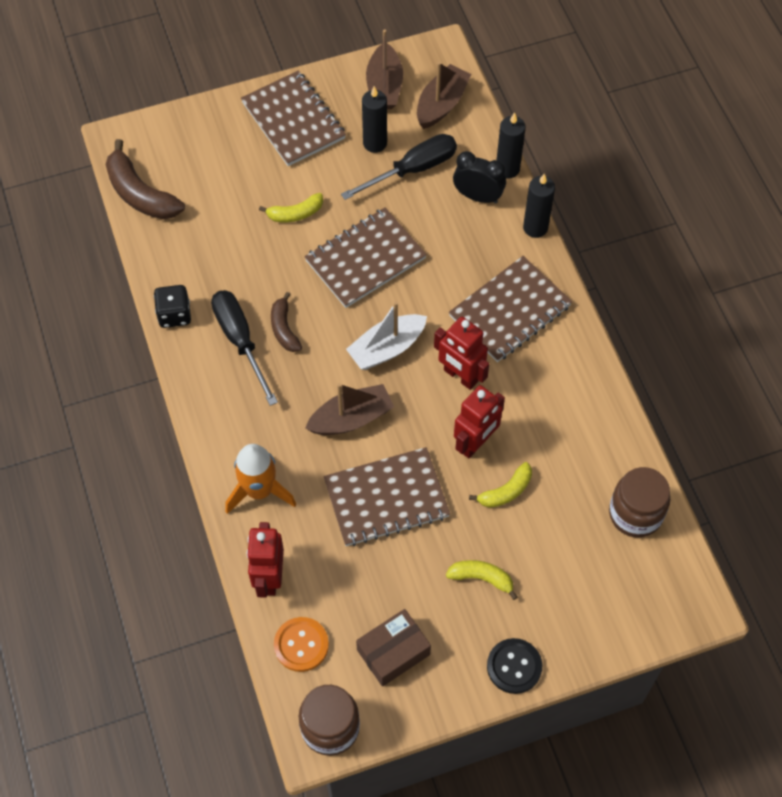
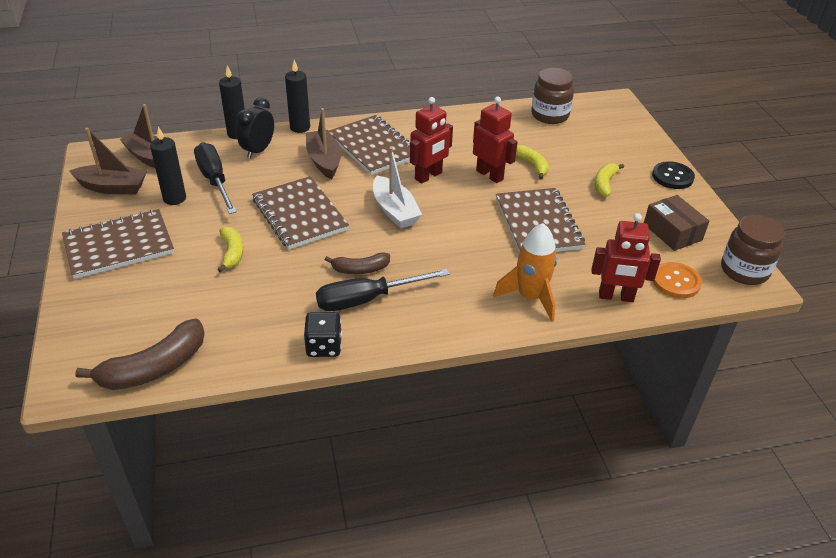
camera: 85 degrees left, 20 degrees down
(351, 418) = (461, 236): brown boat -> brown boat (324, 161)

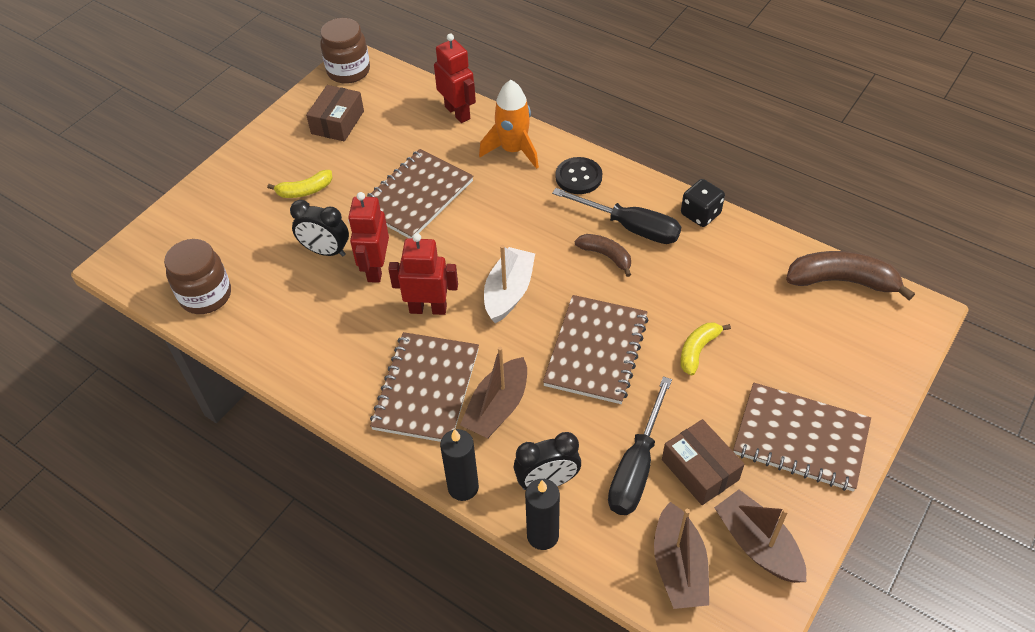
camera: 130 degrees left, 10 degrees up
(174, 198) = (700, 469): black candle -> brown box
(532, 165) = (325, 251): yellow banana -> black clock
(672, 177) = (245, 158): black button -> black button (578, 177)
(676, 282) = (403, 94): orange button -> none

